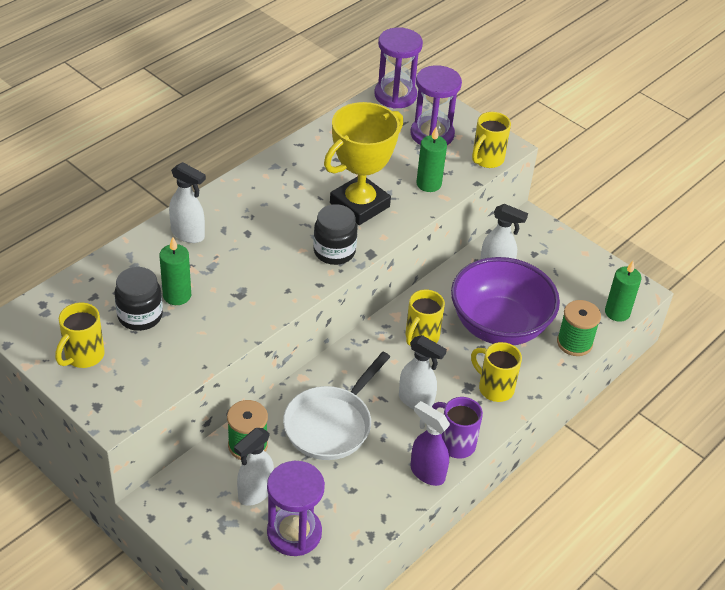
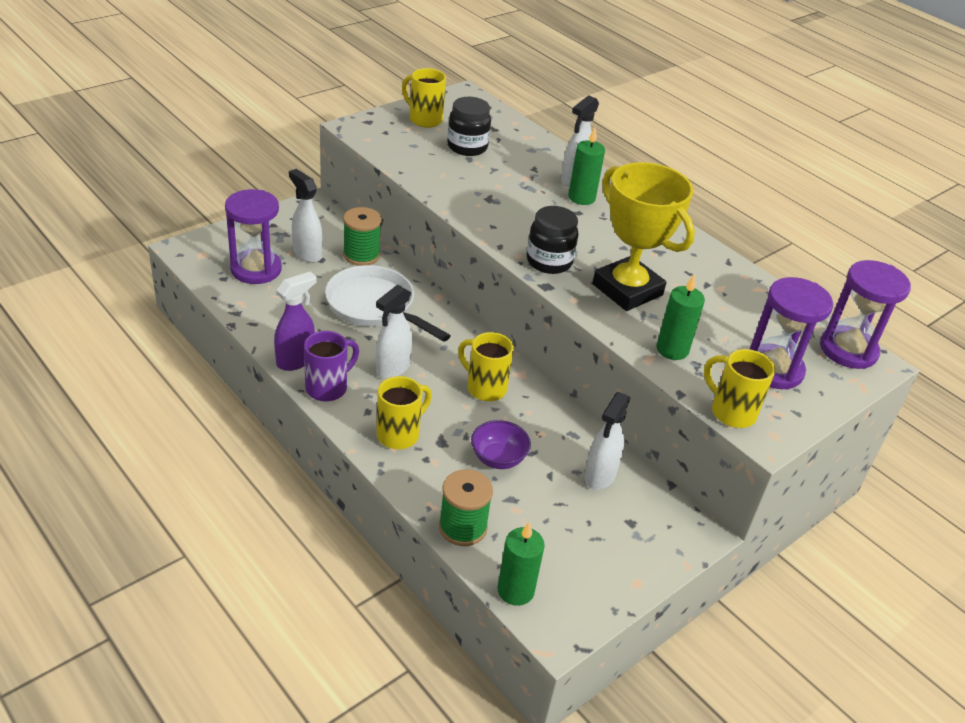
camera: 95 degrees right, 5 degrees down
(177, 295) = (491, 166): green candle -> green candle (581, 198)
(499, 326) = (498, 458): purple bowl -> purple bowl, size x0.44

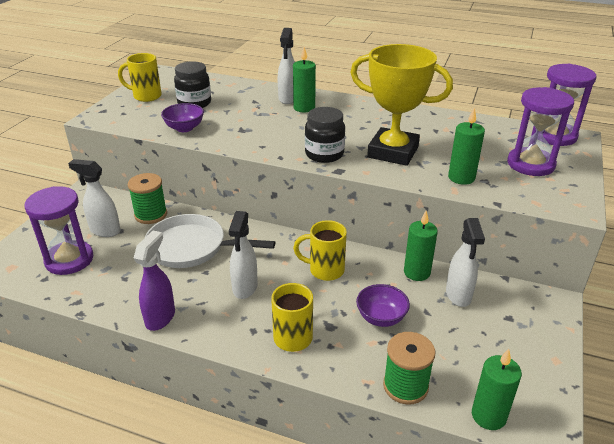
camera: 25 degrees left, 5 degrees down
(328, 388) = (205, 327): purple mug -> none
(432, 174) = (184, 128): none -> purple bowl
(578, 434) = (417, 272): none -> green candle
(731, 412) = (539, 201): yellow mug -> none

